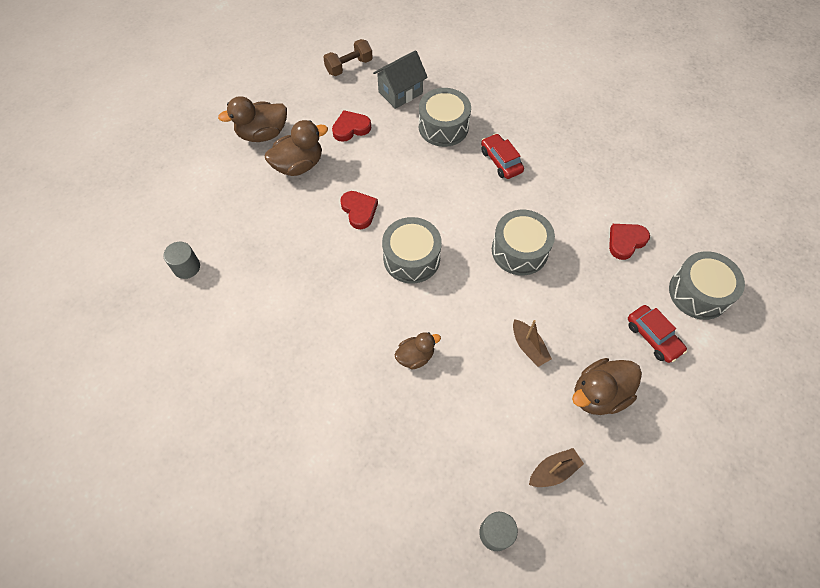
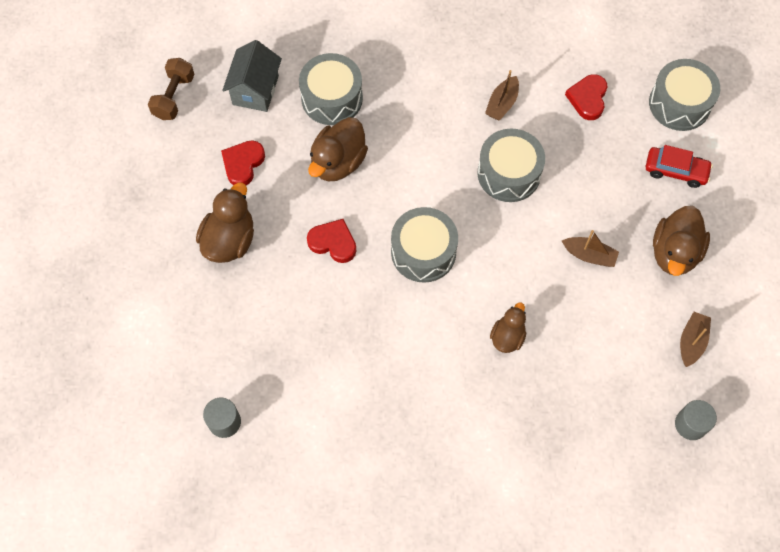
camera: 40 degrees left, 5 degrees up
(262, 134) = (159, 235): brown duck -> brown duck (338, 162)
(501, 161) = (417, 96): red car -> none
(557, 203) = (502, 103): none -> brown boat

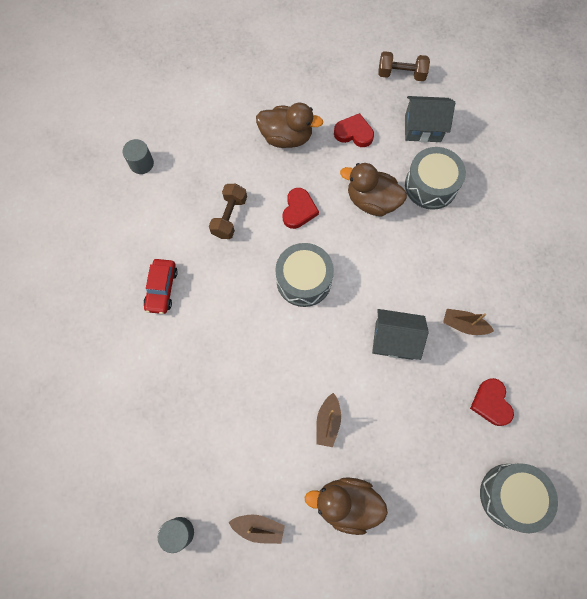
camera: 80 degrees right, 5 degrees up
(325, 322) = (229, 217): none -> brown dumbbell
(507, 337) = (238, 359): brown duck -> none
(509, 173) = (394, 340): grey drum -> grey house
(588, 98) = (491, 403): red heart -> red heart turned 105 degrees counterclockwise
(676, 170) = (434, 498): red car -> red car (162, 289)

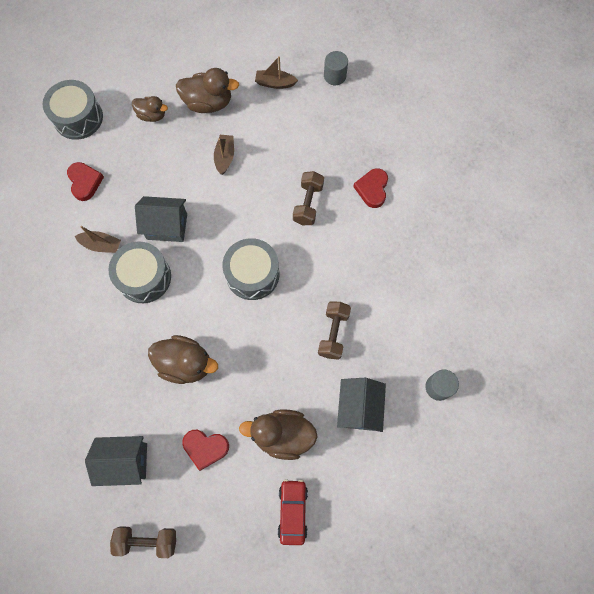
camera: 175 degrees right, 0 degrees up
(162, 289) = (387, 255): red car -> red car (292, 511)
(217, 152) = (358, 408): none -> grey house
(237, 354) = (308, 204): none -> brown dumbbell
(299, 210) = (262, 347): red heart -> red heart (372, 189)
(417, 491) = (152, 115): none -> brown duck
(431, 185) = (121, 388): grey drum -> grey drum (144, 277)

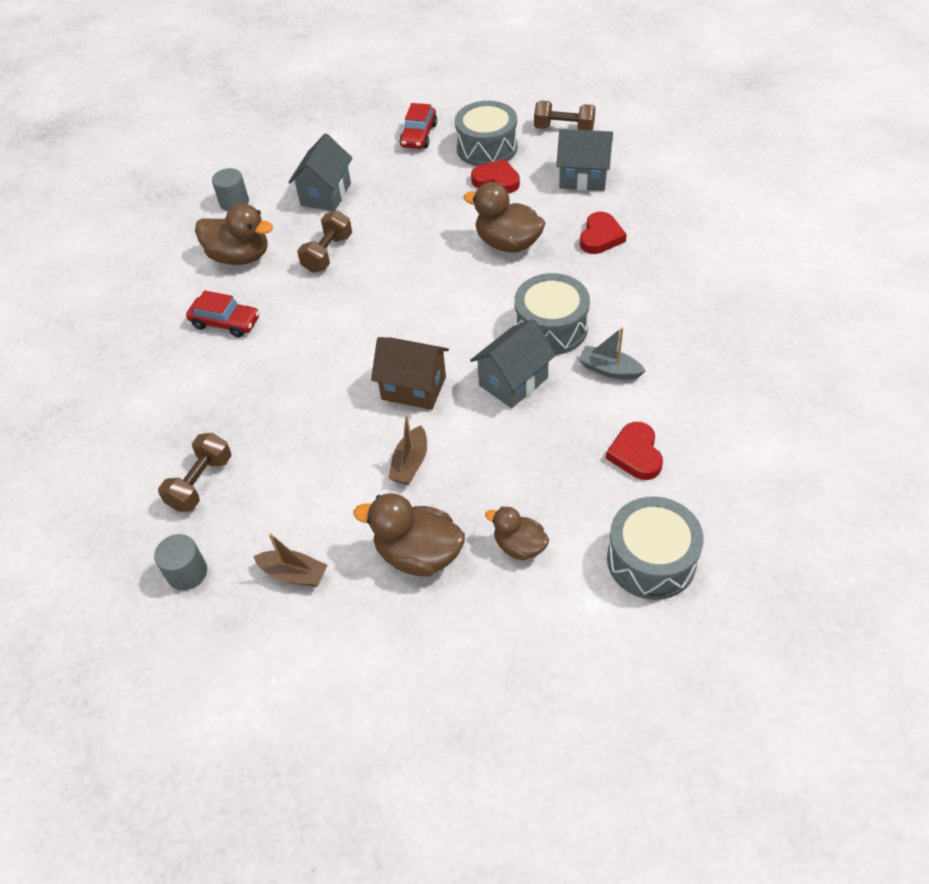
camera: 165 degrees left, 20 degrees down
(101, 245) = (609, 369): brown boat -> grey boat
(167, 226) = (513, 381): grey house -> grey house turned 60 degrees counterclockwise
(234, 212) = (414, 388): none -> brown house
(252, 274) = (407, 317): grey drum -> grey drum (487, 148)
(282, 435) = (413, 182): brown duck -> brown duck (240, 257)
(308, 204) = (307, 387): brown dumbbell -> brown dumbbell (201, 483)
(372, 189) = (210, 394): red heart -> red heart (600, 237)
(388, 251) = (226, 322): none -> red car

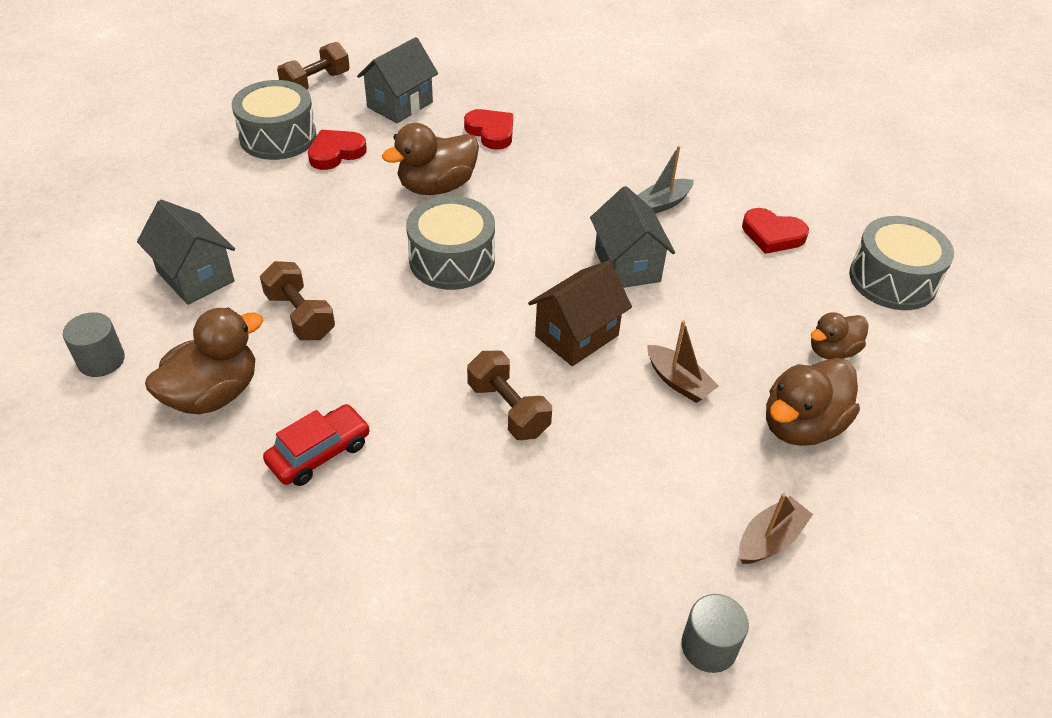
camera: 65 degrees left, 5 degrees down
(201, 483) = (574, 579): brown dumbbell -> brown dumbbell (508, 409)
(419, 135) = (192, 169): red car -> none
(551, 328) = (579, 212): grey drum -> grey drum (452, 260)

